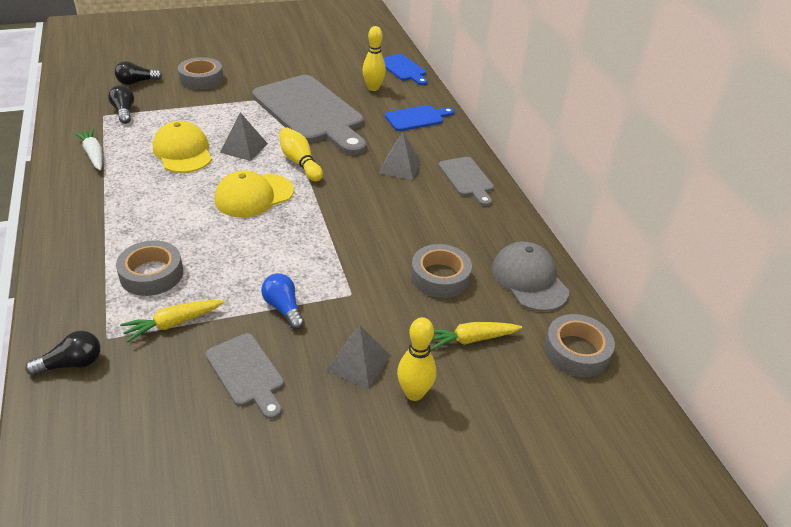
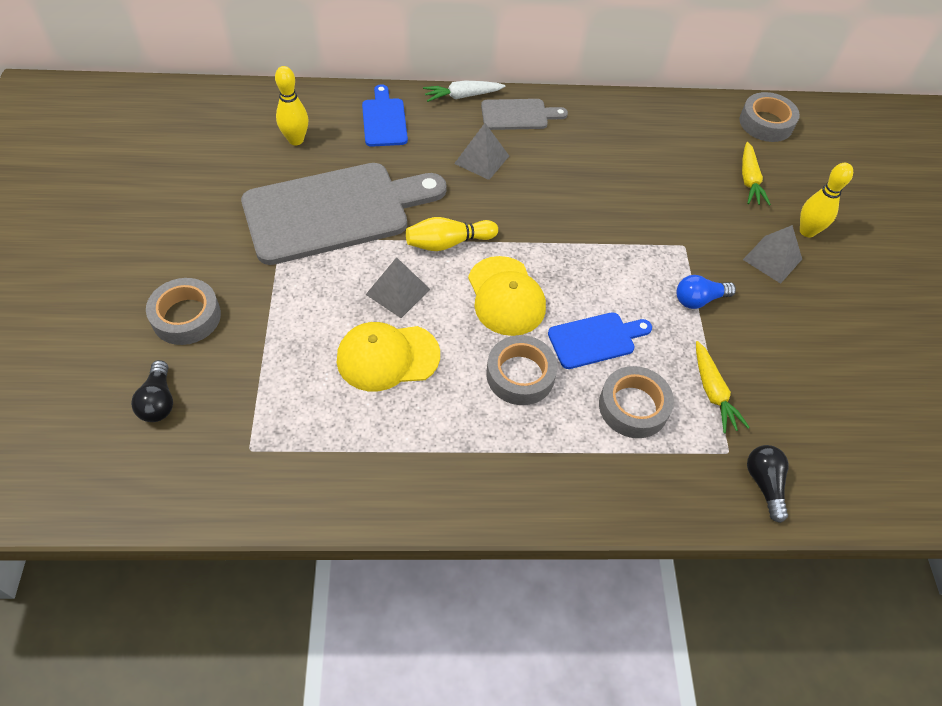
camera: 75 degrees left, 15 degrees up
(93, 154) = (361, 463): white carrot -> white carrot (462, 96)
(124, 112) = (250, 421): black light bulb -> none
(246, 373) = (781, 340): grey cutting board -> none
(403, 69) = (258, 101): blue cutting board -> blue cutting board (595, 340)
(440, 277) = (668, 177): grey tape -> grey tape (520, 375)
(529, 279) = (679, 121): grey cap -> none

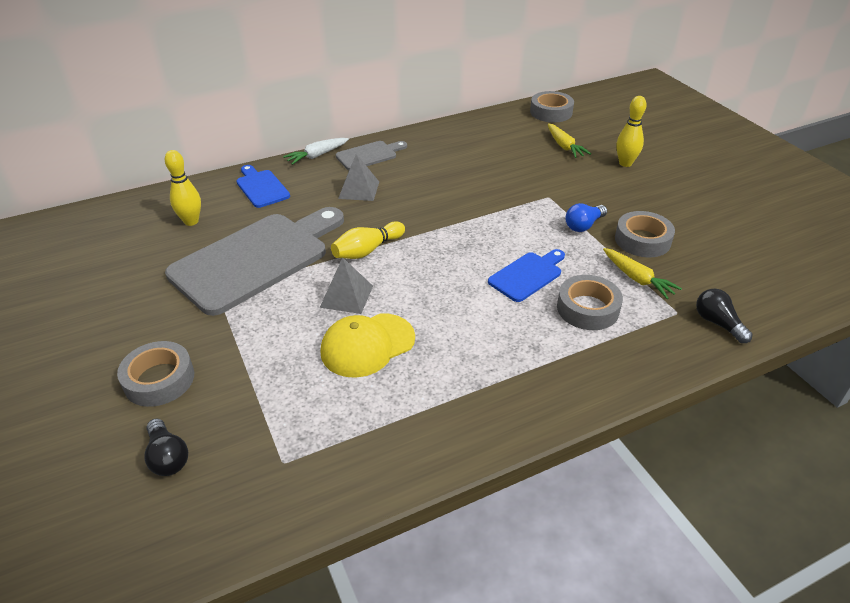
camera: 20 degrees left, 15 degrees down
(506, 296) = (438, 270): yellow cap -> none
(520, 375) = (486, 318): grey tape -> grey tape (642, 240)
(772, 259) = (615, 186): grey pyramid -> none

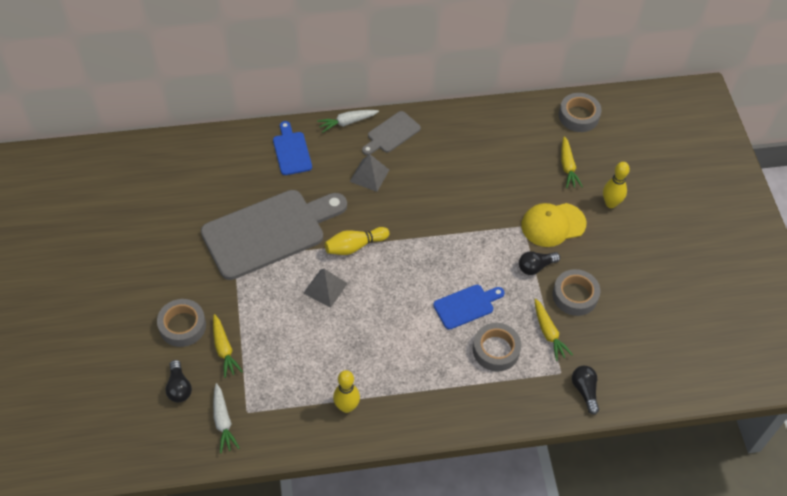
camera: 15 degrees right, 15 degrees up
(191, 221) = (229, 177): yellow bowling pin -> yellow bowling pin (346, 407)
(227, 392) = (224, 349): none -> yellow carrot
(249, 485) = (223, 421): none -> white carrot
(367, 345) = (326, 337): yellow cap -> yellow cap (553, 225)
(369, 155) = (391, 133): grey cutting board -> grey cutting board turned 150 degrees clockwise
(583, 225) = (535, 267): blue light bulb -> black light bulb

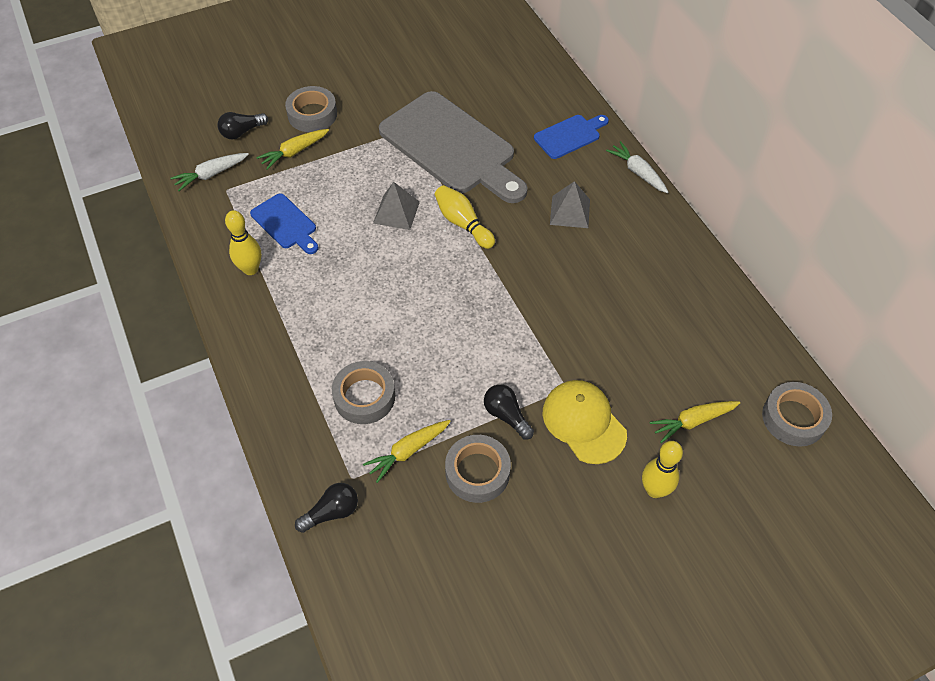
camera: 75 degrees right, 0 degrees up
(391, 133) = (644, 217): grey cutting board -> none
(466, 306) = (418, 351): blue cutting board -> blue cutting board (285, 223)

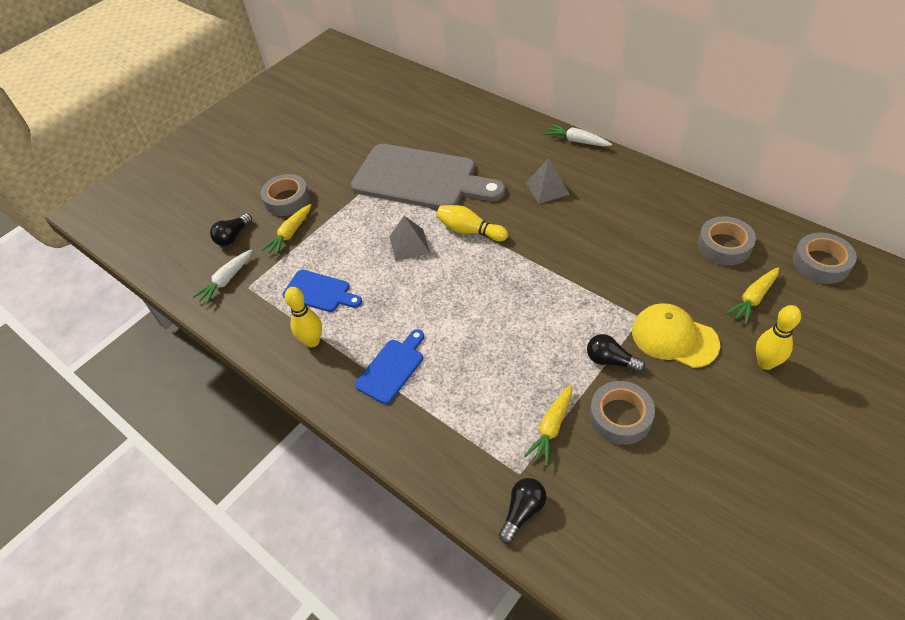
camera: 20 degrees left, 5 degrees down
(364, 397) = (483, 400): grey tape -> grey tape (724, 246)
(569, 136) = (507, 136): blue cutting board -> blue cutting board (392, 368)

